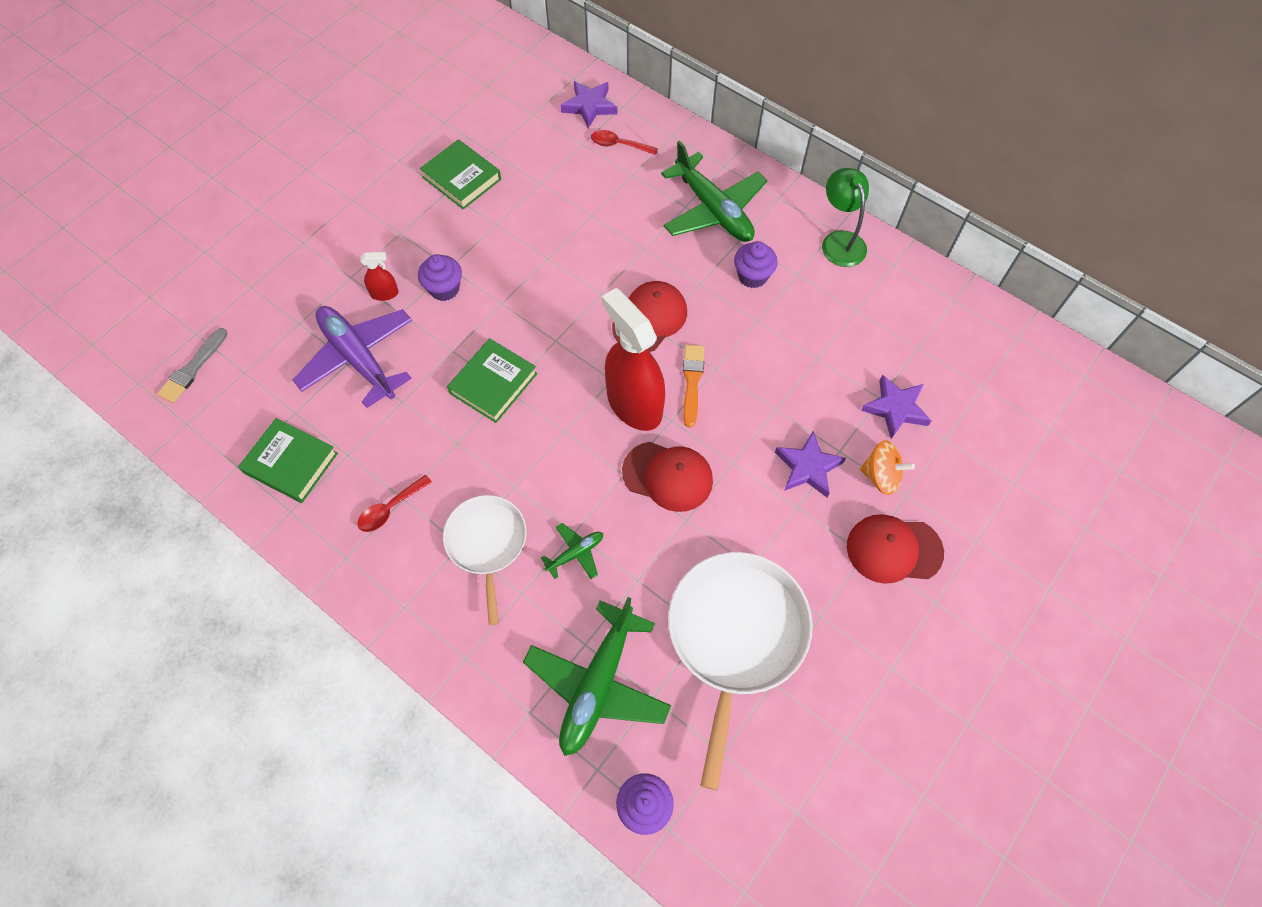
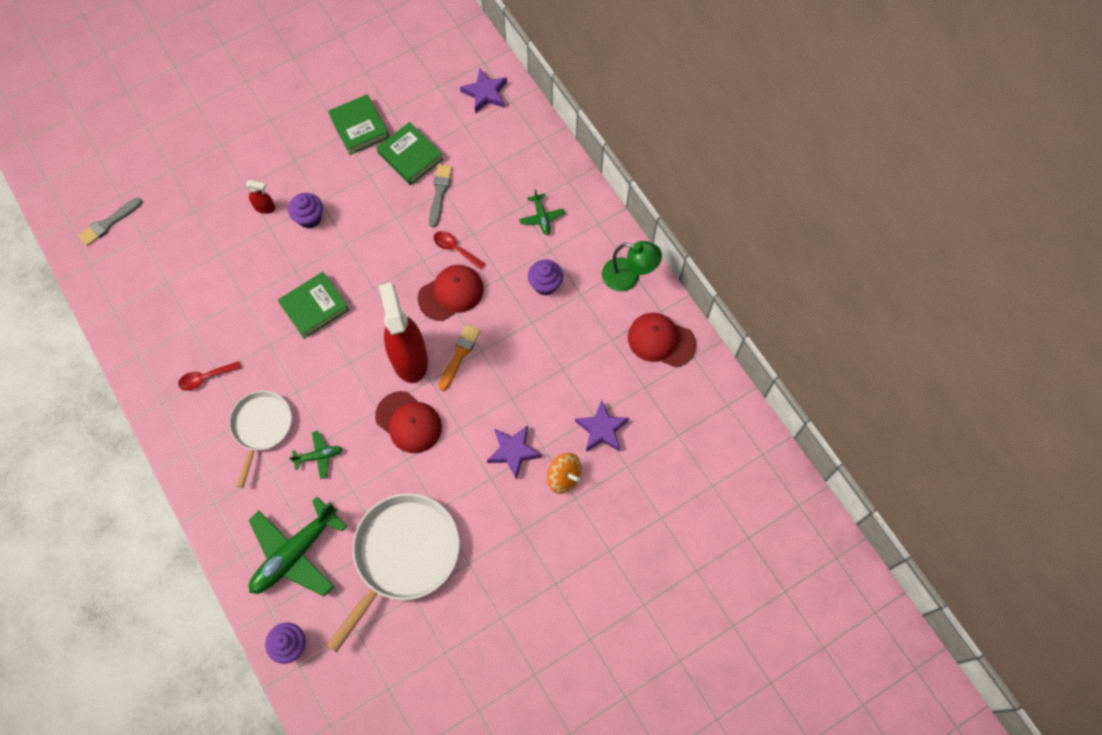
camera: 20 degrees right, 5 degrees up
(291, 463) = (151, 320): green book -> green book (410, 156)
(358, 358) = (226, 254): purple plane -> none
(586, 218) = (439, 193): none -> grey brush
(619, 145) = (493, 136): red spoon -> red spoon (455, 249)
(713, 210) = (541, 217): green plane -> green plane, size x0.46
(840, 241) = (628, 277): green lamp -> green lamp turned 105 degrees clockwise
(893, 549) = (545, 535): red cap -> red cap (661, 341)

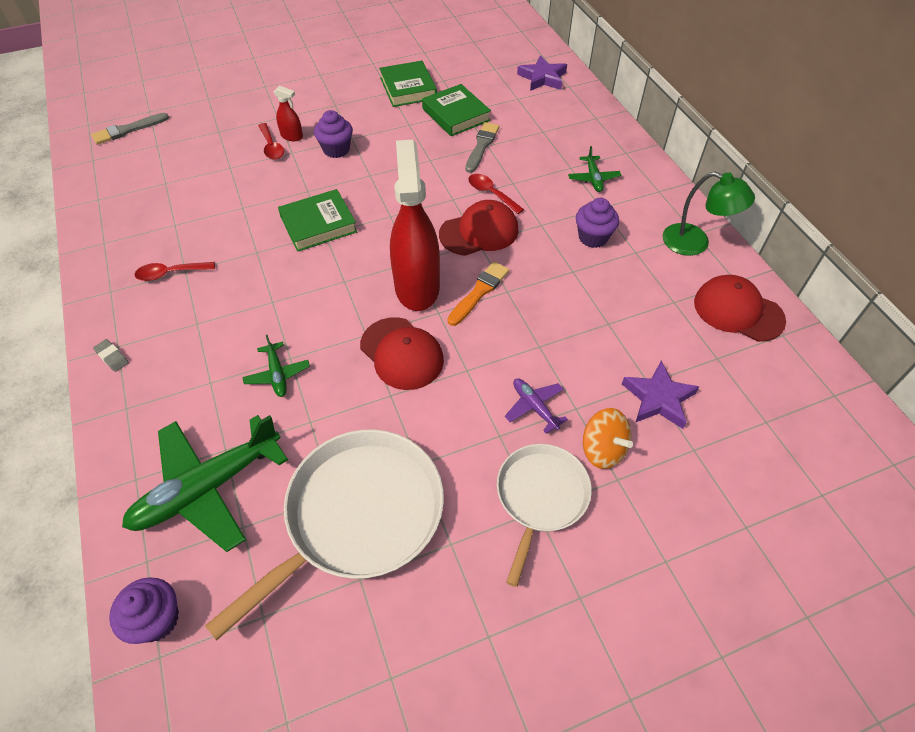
camera: 10 degrees right, 15 degrees down
(188, 462) = (112, 357): none -> grey eraser
(249, 223) = (271, 147): none -> red spoon
(261, 427) = (216, 332): white pan -> white pan (540, 497)
(319, 456) = (277, 374): green plane -> green plane turned 75 degrees clockwise
(513, 451) = (534, 407): purple star -> purple plane

